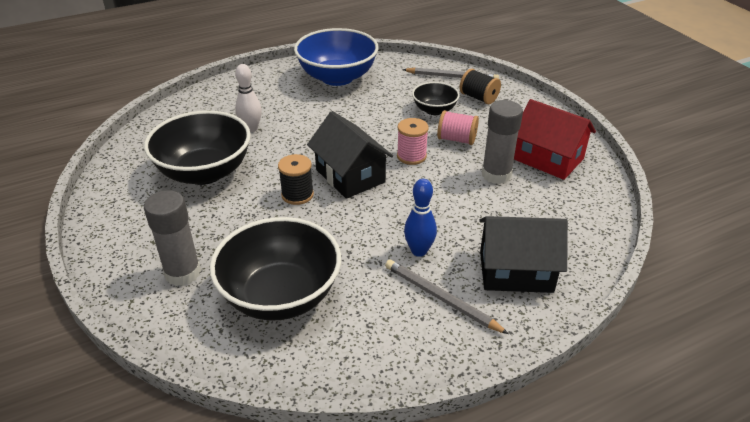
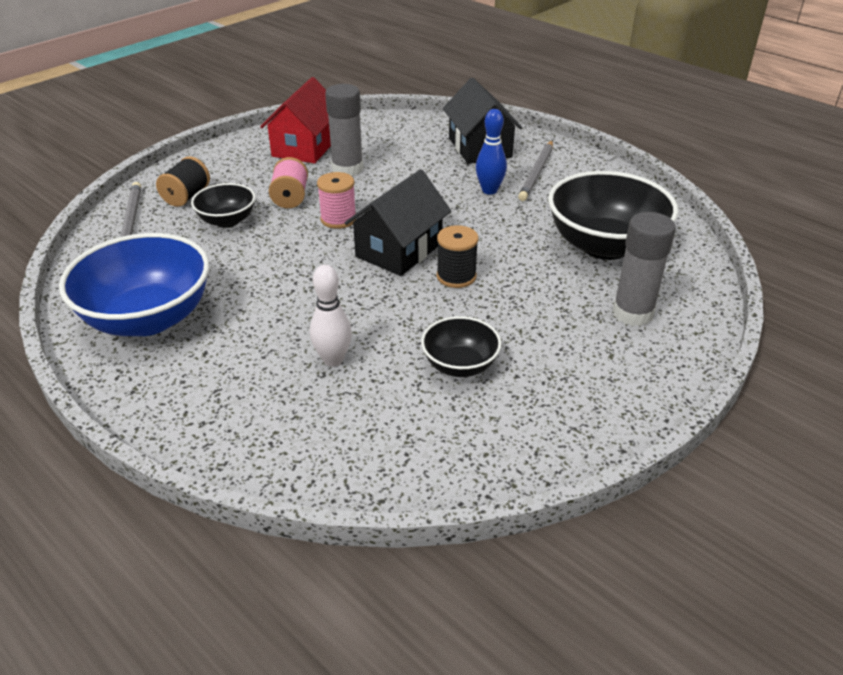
camera: 110 degrees left, 0 degrees up
(204, 172) = (460, 365): black bowl -> black bowl, size x0.53

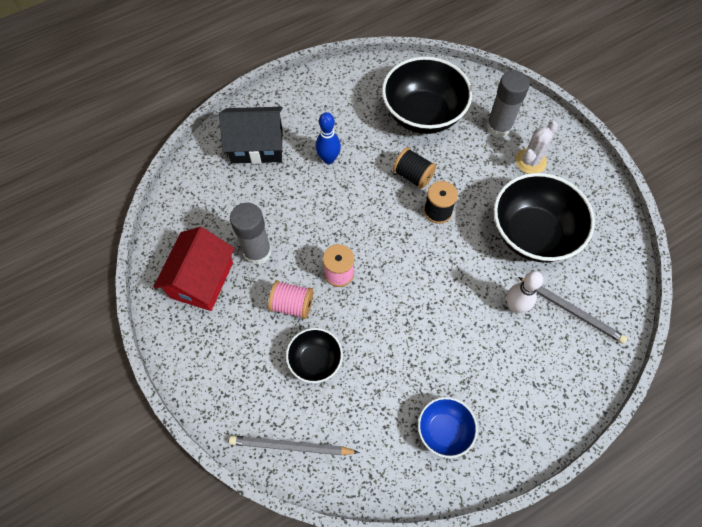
camera: 75 degrees left, 25 degrees up
(148, 318) = (444, 430): blue bowl -> blue bowl, size x0.53
(186, 196) = (260, 394): black spool -> black spool (413, 175)
(305, 147) = (201, 280): red house -> red house turned 75 degrees clockwise
(399, 250) = (395, 239): black house -> none
(460, 365) = (532, 234): black bowl -> black bowl, size x1.89
(537, 173) = (312, 120): grey pencil -> grey pencil (572, 311)
(591, 351) = (530, 161): none -> white cactus

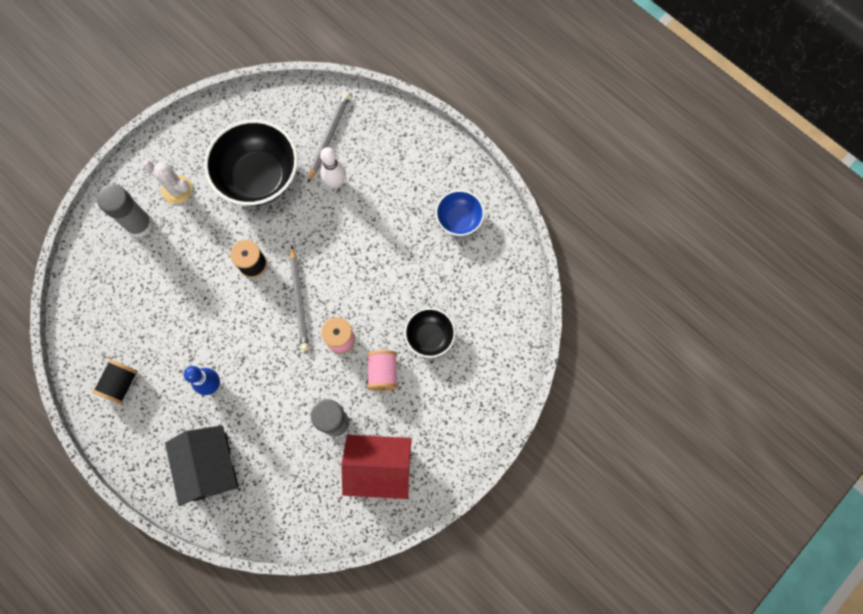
camera: 105 degrees left, 10 degrees up
(291, 446) = (507, 336): grey pencil -> grey pencil (299, 300)
(413, 175) = (216, 296): black spool -> black spool (121, 384)
(423, 114) = (136, 302): black bowl -> none

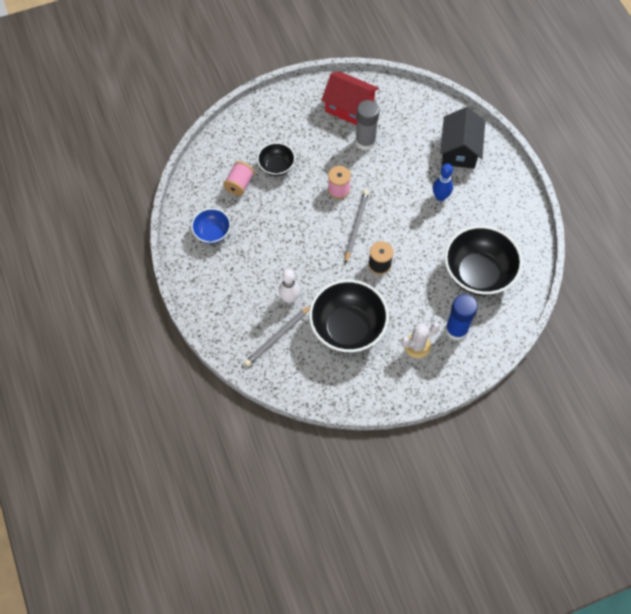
camera: 155 degrees left, 10 degrees down
(121, 384) = (505, 223): black spool -> none
(135, 302) = (478, 273): none -> black bowl
(140, 225) = (456, 330): grey glue stick -> blue glue stick
(177, 189) = (417, 346): white cactus -> white cactus turned 75 degrees counterclockwise
(383, 373) = (319, 158): pink spool -> pink spool (239, 184)

